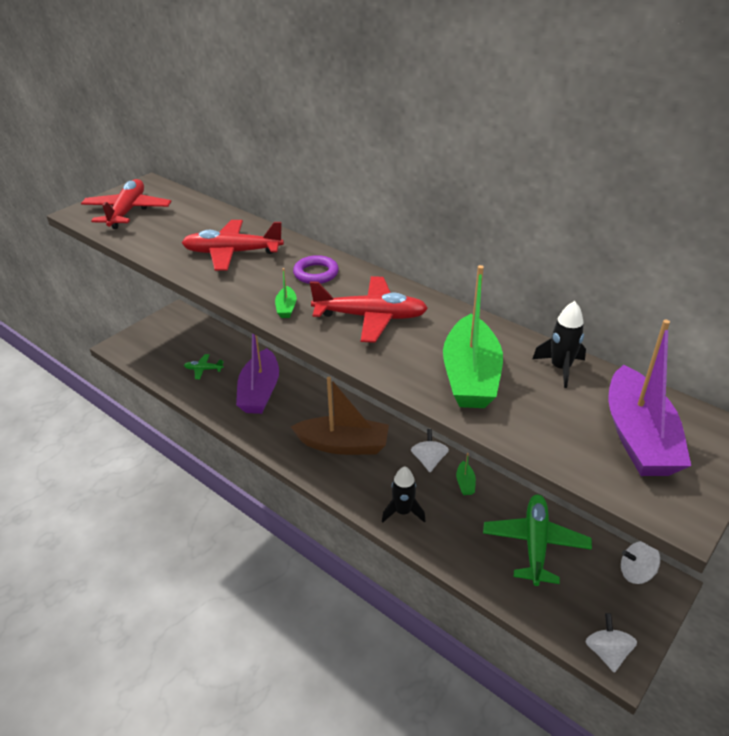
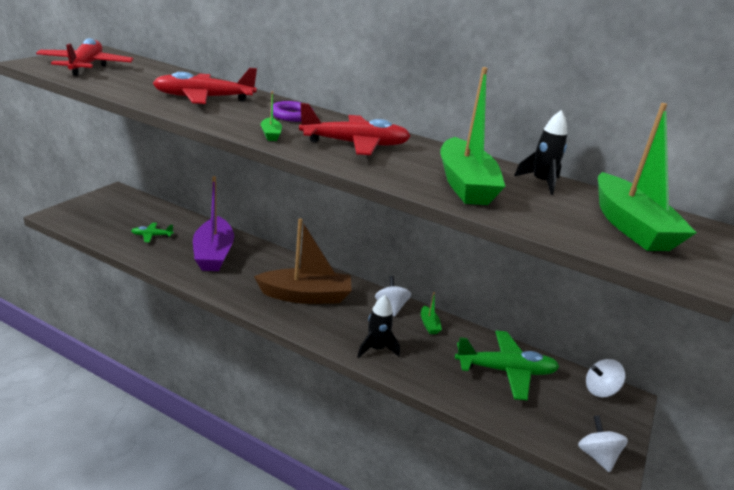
camera: 15 degrees left, 10 degrees down
(535, 544) = (506, 371): green plane -> green plane turned 90 degrees clockwise
(638, 437) = (630, 226): purple boat -> green boat

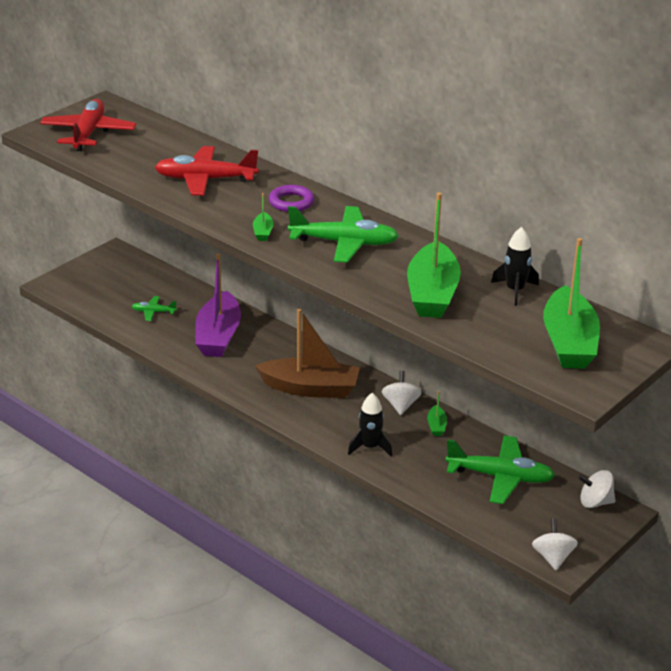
camera: 15 degrees right, 5 degrees up
(355, 144) = (344, 243): red plane -> green plane

